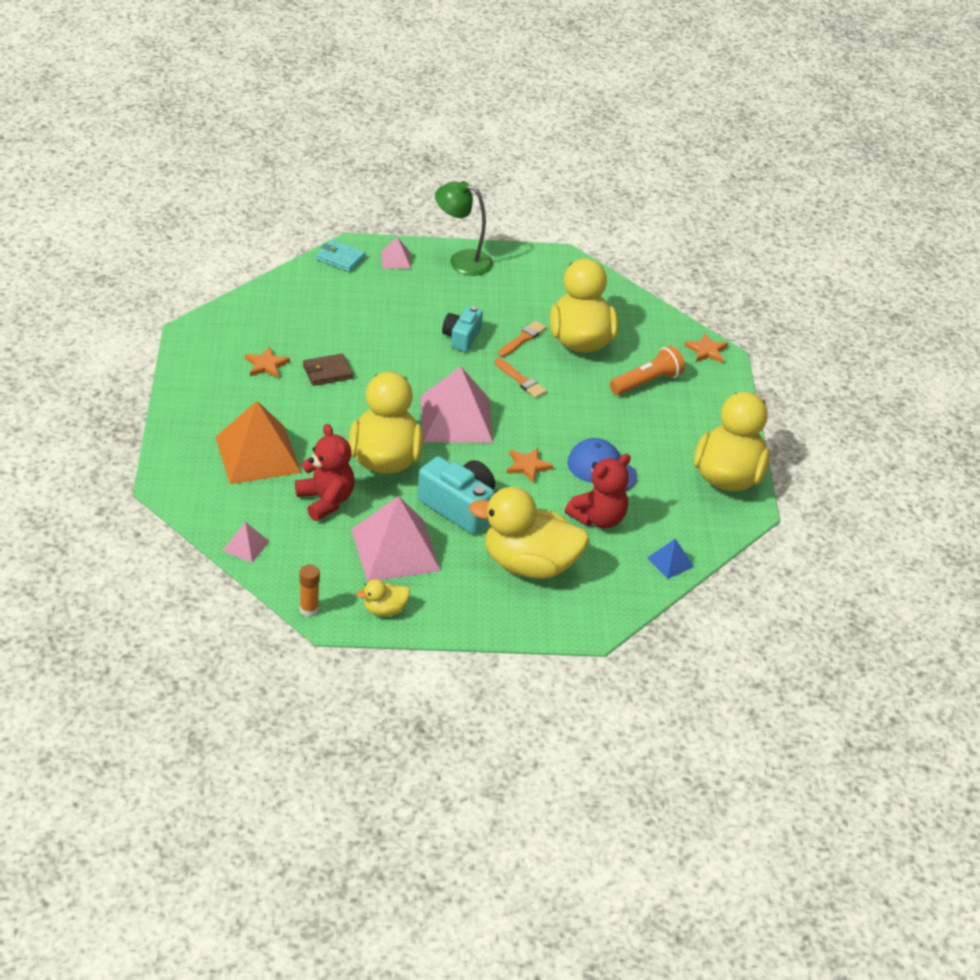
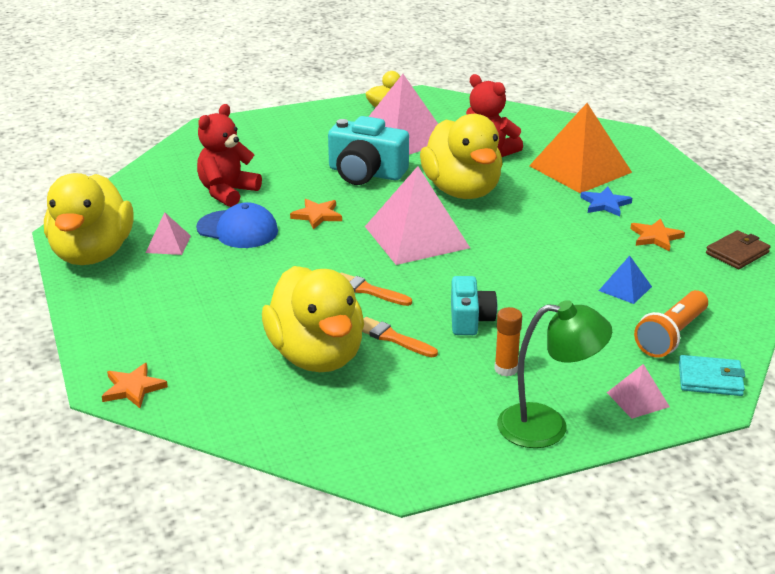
camera: 165 degrees right, 10 degrees down
(245, 546) = (525, 116): pink pyramid -> pink pyramid (168, 244)
(274, 408) = (605, 204): none -> blue star
(309, 609) = (442, 96): orange glue stick -> orange glue stick (506, 369)
(327, 372) = (587, 246): brown wallet -> brown wallet (737, 253)
(523, 339) = (392, 338): orange brush -> orange brush turned 105 degrees clockwise
(529, 565) = (280, 151): yellow duck -> none
(647, 382) = (209, 326): orange flashlight -> orange flashlight (671, 336)
(670, 562) = (147, 177): blue pyramid -> blue pyramid (625, 288)

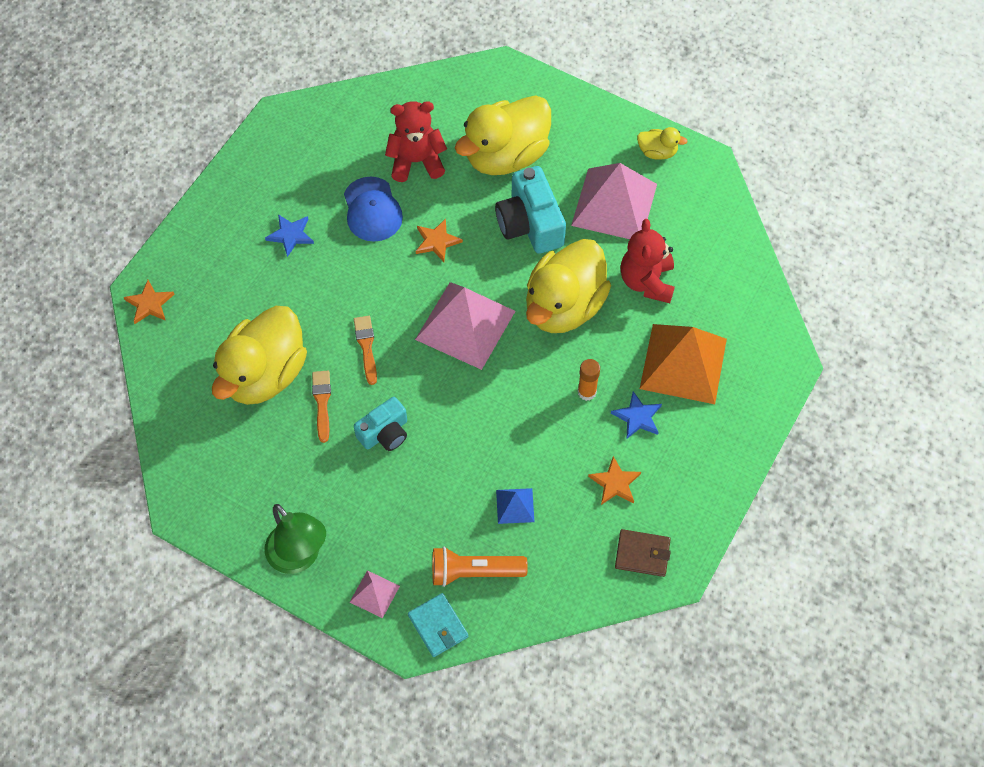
camera: 50 degrees right, 30 degrees up
(92, 254) = (266, 155): yellow duck -> yellow duck (506, 156)
(168, 244) = (317, 186): pink pyramid -> none
(194, 278) = (290, 235): none -> blue star
(506, 369) = (343, 493): orange glue stick -> orange glue stick (587, 392)

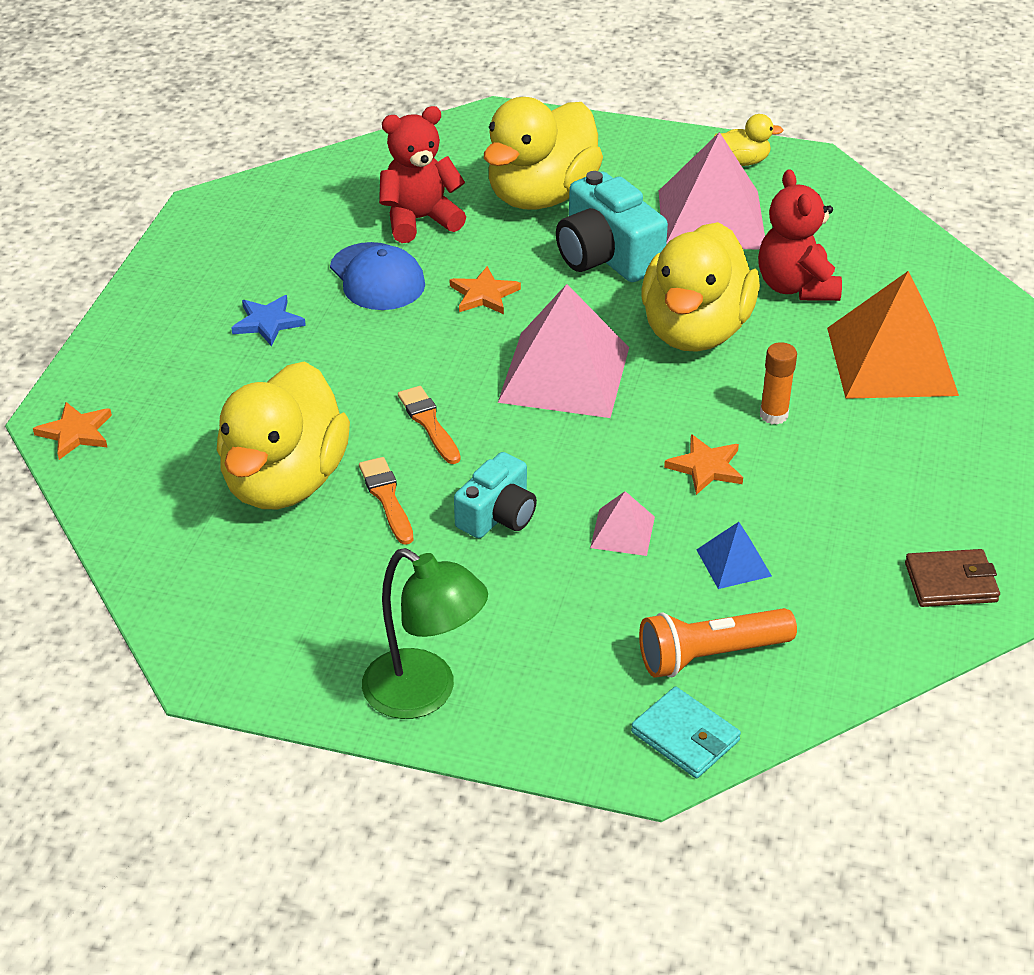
camera: 15 degrees left, 20 degrees down
(374, 594) = (565, 716): pink pyramid -> pink pyramid (622, 532)
(615, 483) = (867, 508): orange star -> orange star (706, 467)
(637, 417) = (859, 429): blue star -> none

